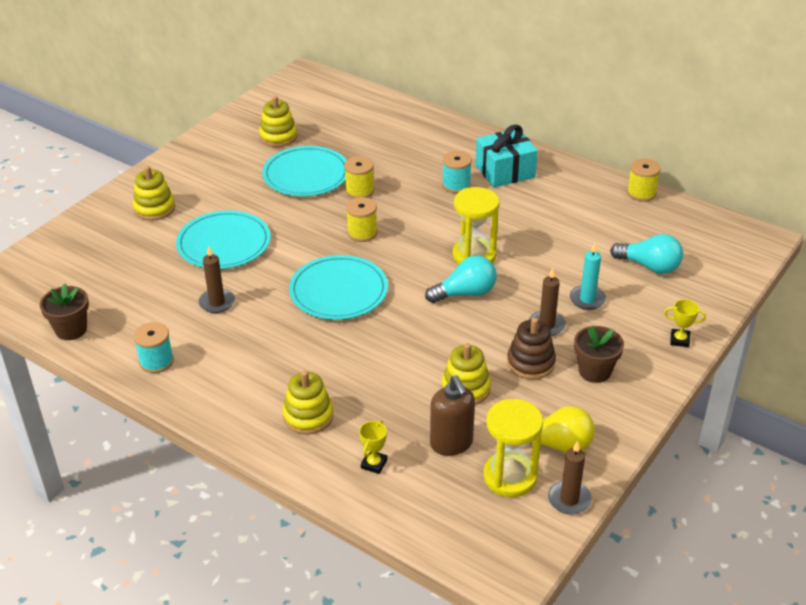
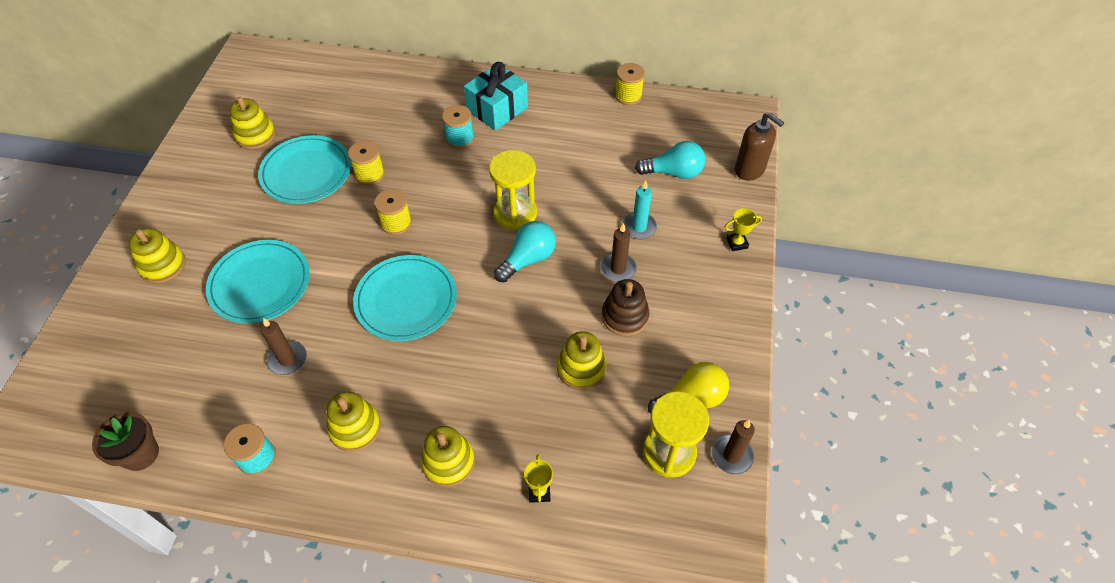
camera: 25 degrees left, 15 degrees up
(244, 367) = (355, 428): none -> yellow stacking toy
(451, 443) = (599, 437): brown soap dispenser -> brown soap dispenser (750, 170)
(594, 371) = (684, 304): brown flower pot -> none

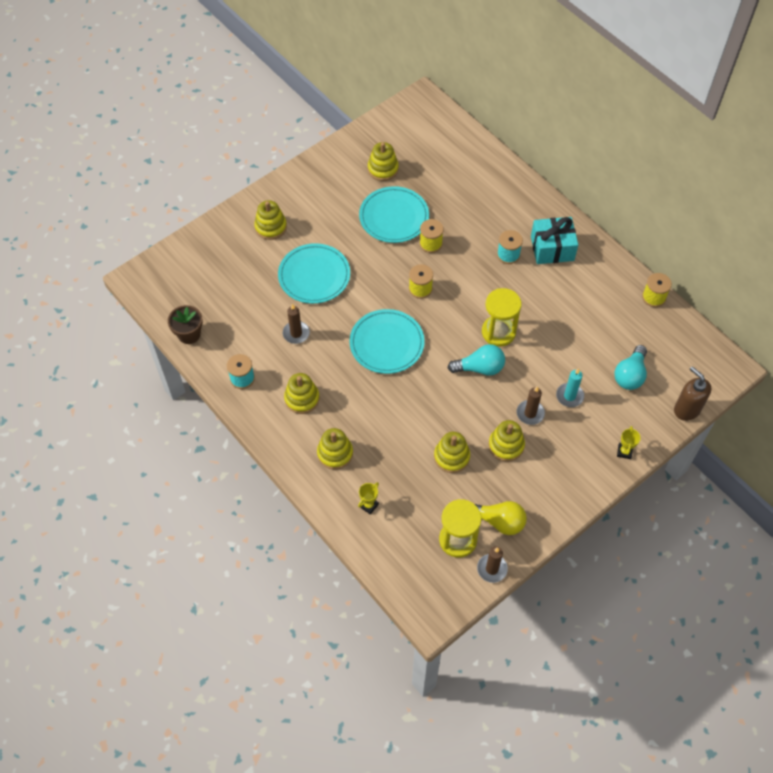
camera: 40 degrees right, 5 degrees up
(625, 316) = (506, 445): brown stacking toy -> yellow stacking toy
(673, 172) = (630, 375): turquoise light bulb -> turquoise light bulb turned 75 degrees clockwise
(737, 243) = (624, 452): yellow trophy -> yellow trophy turned 75 degrees clockwise
(750, 170) = (686, 409): brown soap dispenser -> brown soap dispenser turned 150 degrees clockwise

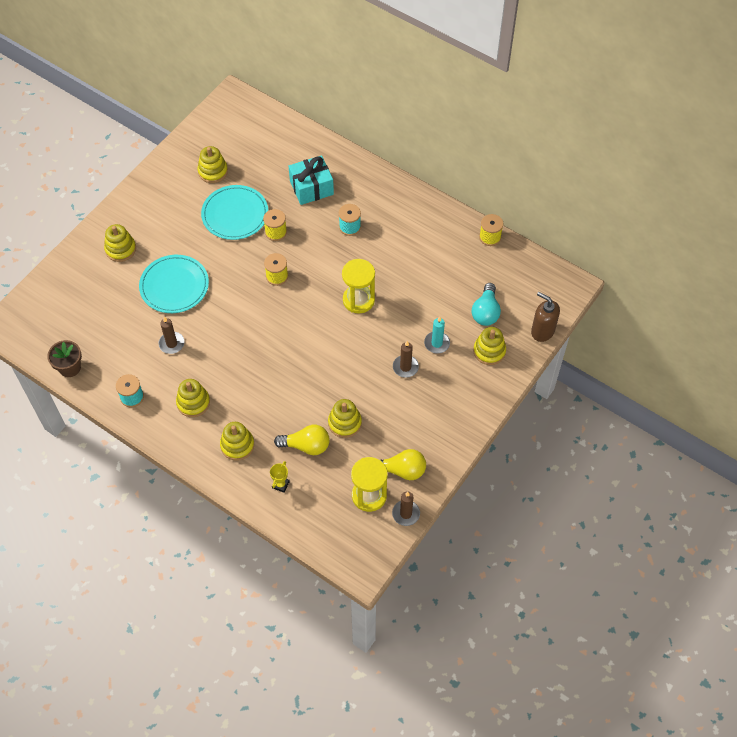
camera: 15 degrees left, 0 degrees up
(387, 343) = (259, 333): turquoise plate -> none
(405, 471) = (306, 445): none -> yellow light bulb
(479, 368) = (350, 336): turquoise light bulb -> none
(506, 445) = (391, 401): yellow stacking toy -> yellow stacking toy (489, 351)
(552, 248) = (388, 212): turquoise gift -> turquoise gift (311, 188)
(624, 452) = (497, 381): yellow trophy -> none

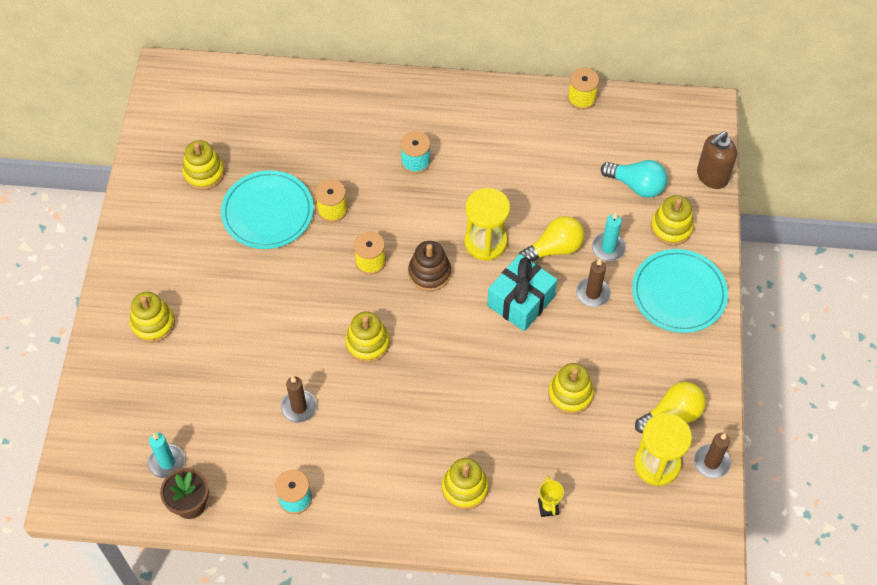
camera: 30 degrees left, 0 degrees up
(73, 336) = (167, 462): none -> turquoise candle
(174, 286) = (253, 335): turquoise plate -> turquoise plate (679, 293)
(193, 402) = (376, 465): yellow stacking toy -> yellow stacking toy (367, 343)
(306, 445) = (545, 445): yellow light bulb -> yellow light bulb (554, 249)
(309, 301) = (429, 273): none -> brown stacking toy
(311, 188) = (338, 137): turquoise gift -> turquoise gift (521, 301)
(485, 312) = (636, 185): turquoise light bulb -> turquoise light bulb turned 45 degrees counterclockwise
(542, 331) = (712, 176): brown soap dispenser -> brown soap dispenser turned 45 degrees counterclockwise

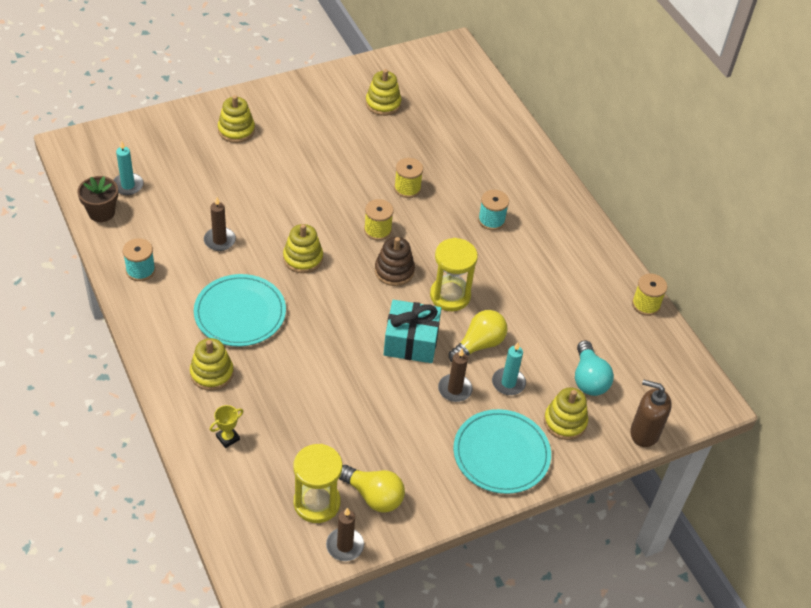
camera: 55 degrees right, 10 degrees down
(267, 212) = (376, 152): turquoise plate -> turquoise plate (240, 313)
(554, 249) = (479, 345): yellow light bulb -> yellow light bulb turned 75 degrees counterclockwise
(570, 394) = (345, 411): yellow stacking toy -> none

